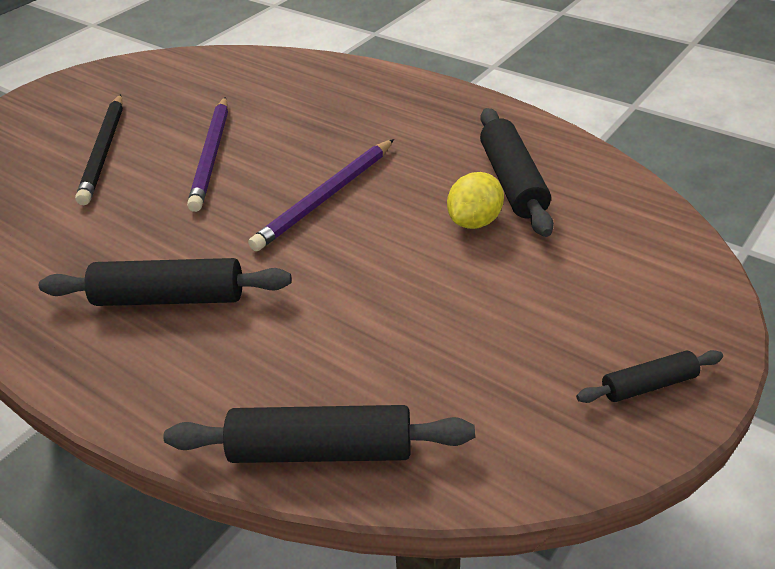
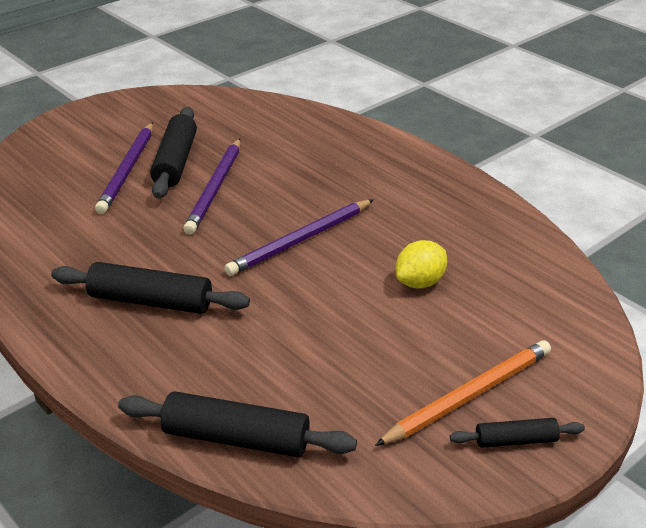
camera: 10 degrees right, 5 degrees down
(104, 151) = (128, 170): black pencil -> purple pencil
(512, 182) = (465, 254): black rolling pin -> black rolling pin (176, 162)
(576, 341) = (469, 395): none -> orange pencil

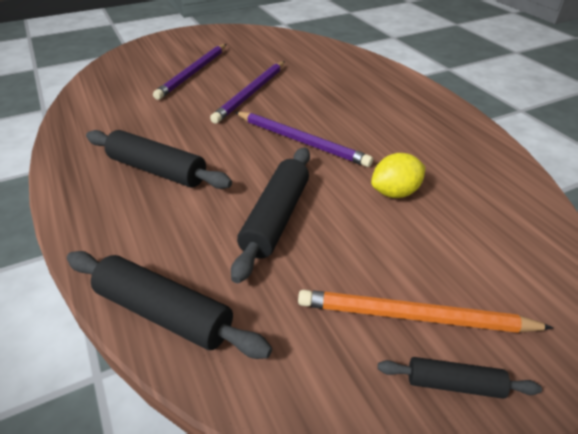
camera: 15 degrees right, 5 degrees up
(176, 162) = (231, 72): black rolling pin -> black rolling pin (276, 218)
(300, 240) = (301, 141): purple pencil -> purple pencil turned 120 degrees counterclockwise
(469, 395) = (414, 316): orange pencil -> orange pencil turned 150 degrees counterclockwise

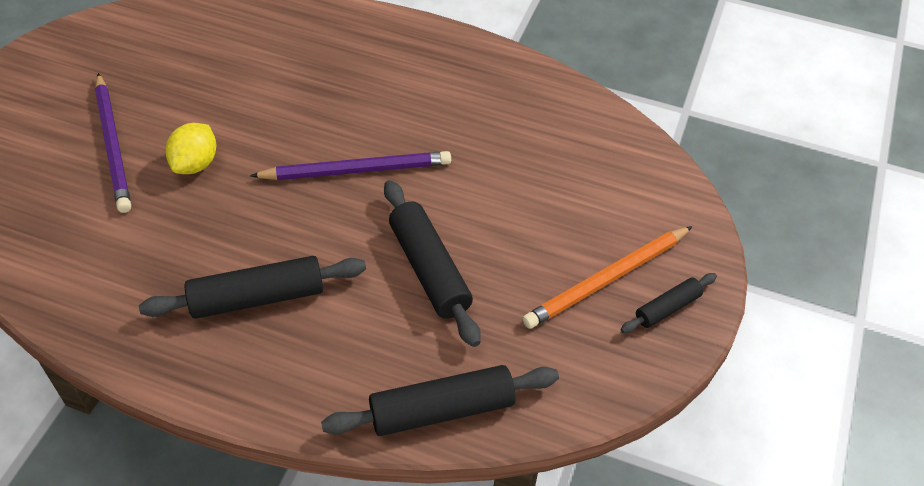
camera: 45 degrees left, 10 degrees up
(251, 93) = (227, 136): purple pencil -> none
(395, 192) = (496, 177): yellow lemon -> yellow lemon (195, 164)

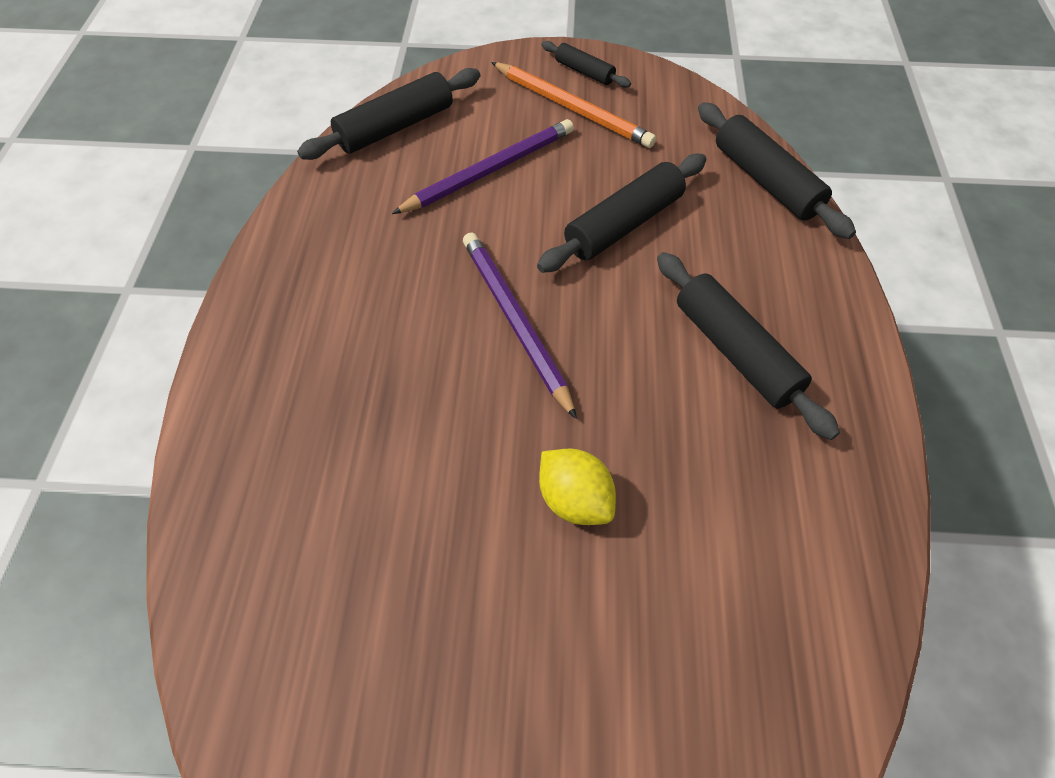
camera: 105 degrees left, 5 degrees up
(113, 145) = (584, 633): purple pencil -> purple pencil (490, 170)
(195, 164) = (575, 500): yellow lemon -> yellow lemon turned 45 degrees clockwise
(613, 143) = (395, 127): none -> black rolling pin

